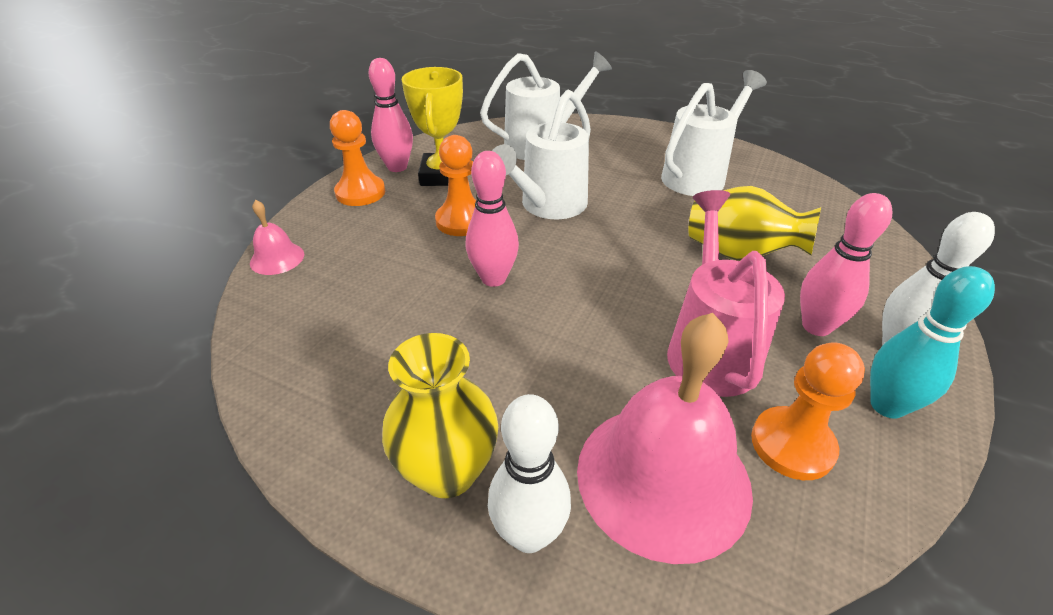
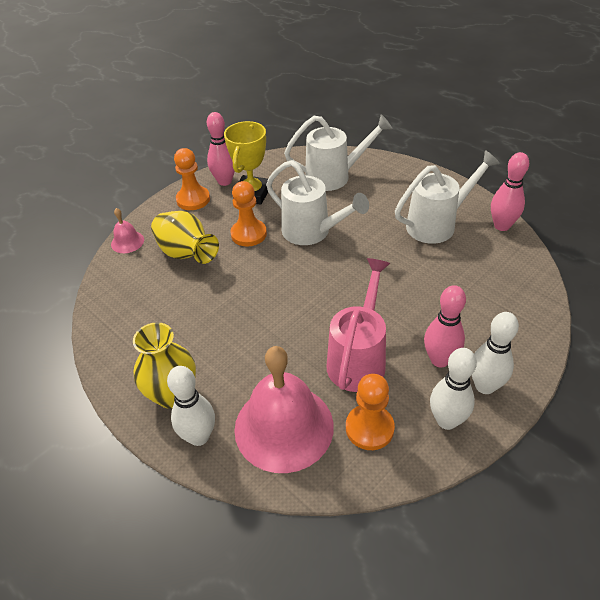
camera: 20 degrees right, 5 degrees up
(493, 278) = (249, 282): pink bowling pin -> pink bowling pin (501, 226)
(548, 206) = (312, 232): white watering can -> white watering can turned 105 degrees counterclockwise
(739, 254) = (423, 296): yellow vase -> yellow vase (186, 253)
(887, 406) = (446, 420): turquoise bowling pin -> white bowling pin

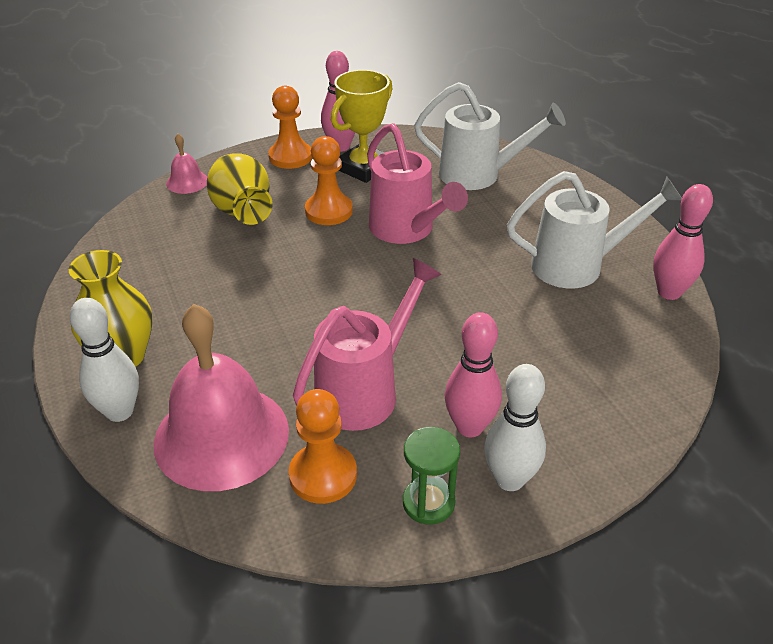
camera: 20 degrees right, 5 degrees down
(312, 232) = (406, 230): white watering can -> pink watering can
(446, 420) = (428, 502): white bowling pin -> green hourglass

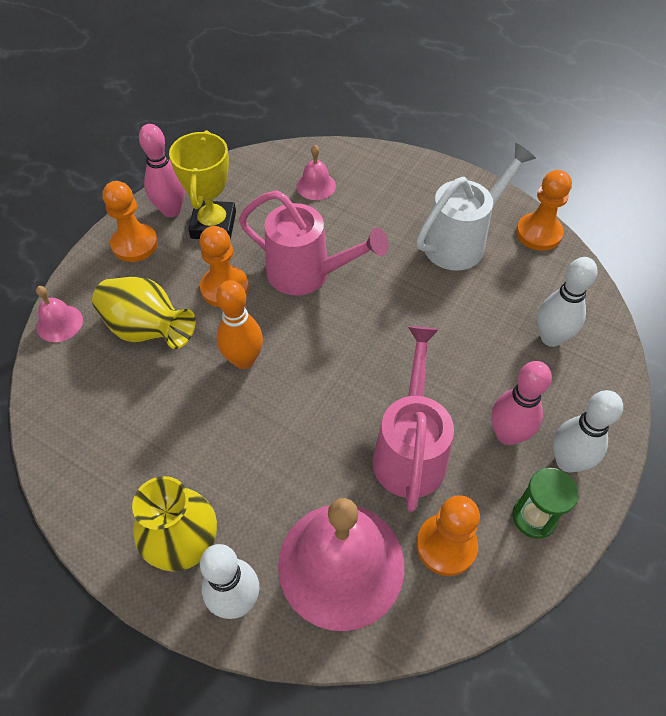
camera: 35 degrees left, 15 degrees up
(293, 263) = (244, 360): none -> orange bowling pin
(478, 175) = (316, 186): white watering can -> pink bell
(595, 377) = (551, 338): none -> white bowling pin
(669, 292) = (538, 233): pink bowling pin -> orange pawn

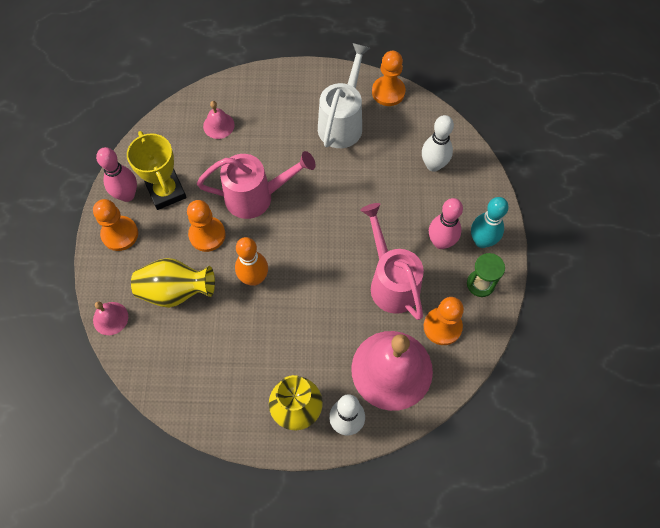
camera: 30 degrees left, 10 degrees up
(567, 461) = (482, 241): white bowling pin -> turquoise bowling pin

